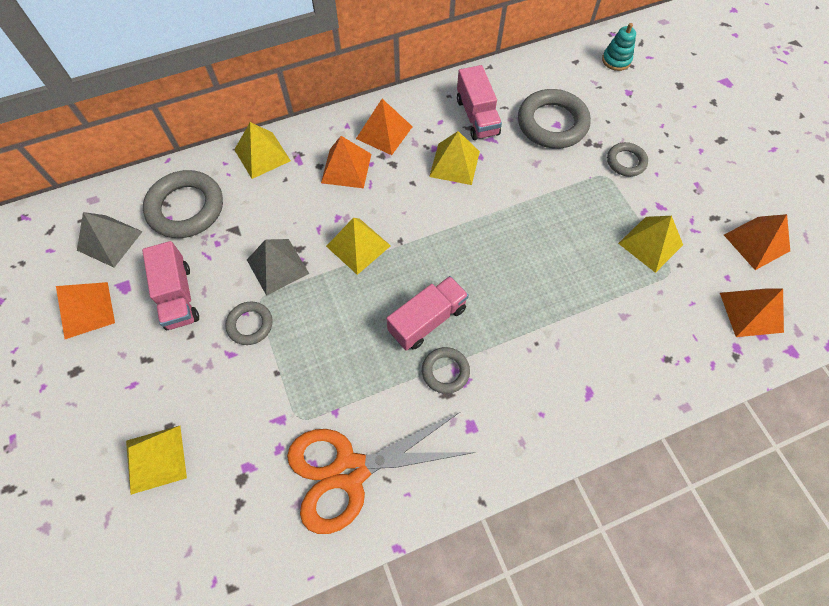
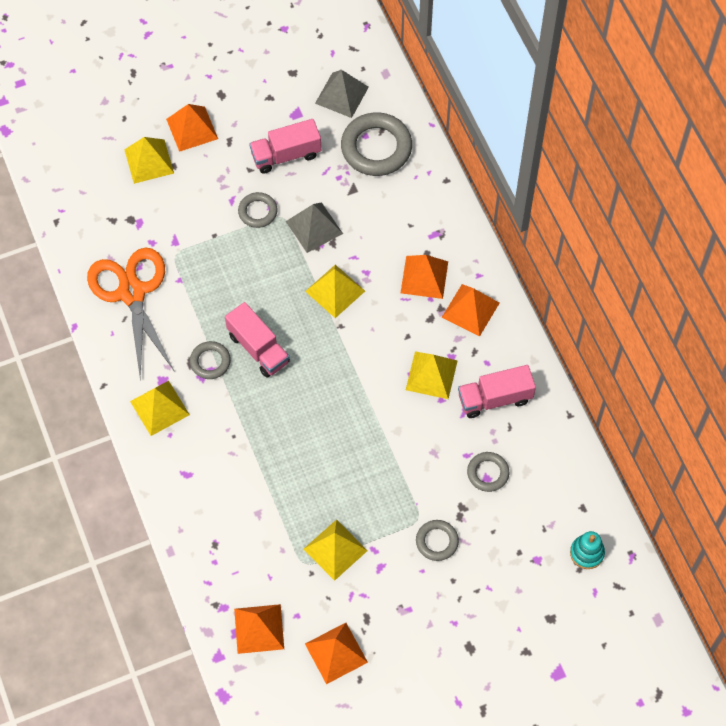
camera: 90 degrees right, 0 degrees up
(86, 310) = (274, 91): orange pyramid -> orange pyramid (192, 129)
(262, 155) = (439, 203): yellow pyramid -> yellow pyramid (159, 408)
(552, 123) = (488, 473): grey ring -> grey ring, size x0.54

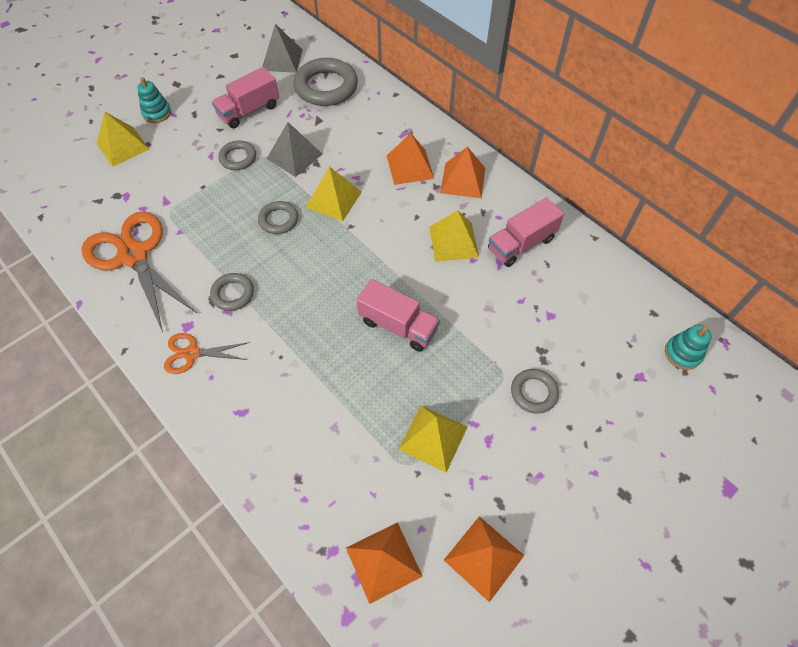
camera: 20 degrees left, 5 degrees down
(159, 408) = (192, 353): yellow pyramid -> orange scissors
(192, 129) = (157, 113): orange pyramid -> turquoise stacking toy
(258, 348) = (278, 268): pink truck -> pink truck (398, 326)
(488, 473) = (549, 310): grey ring -> grey ring (278, 220)

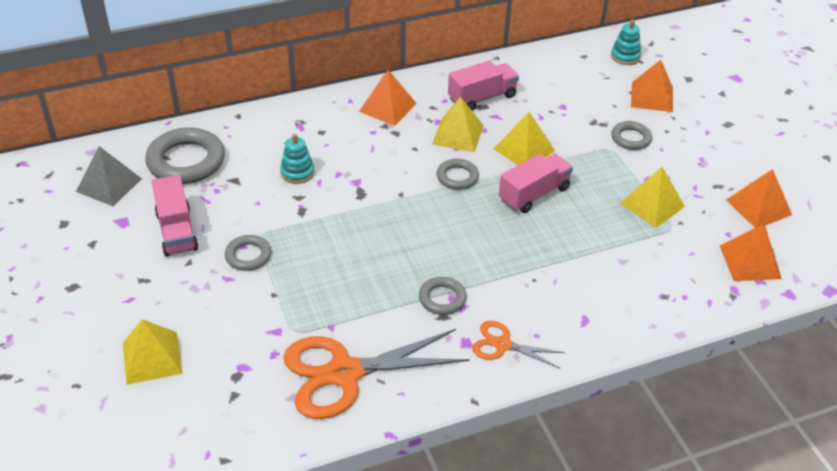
camera: 70 degrees left, 15 degrees down
(157, 113) = (115, 314): turquoise stacking toy -> turquoise stacking toy (297, 172)
(192, 353) = (502, 344): orange scissors -> orange scissors turned 90 degrees clockwise
(278, 220) = (362, 243): grey ring -> grey ring (457, 177)
(294, 156) = (277, 211): grey pyramid -> none
(334, 199) = (358, 197): yellow pyramid -> yellow pyramid (524, 149)
(410, 167) = (348, 134): orange pyramid -> orange pyramid (652, 97)
(521, 244) = (482, 97): pink truck -> pink truck turned 105 degrees counterclockwise

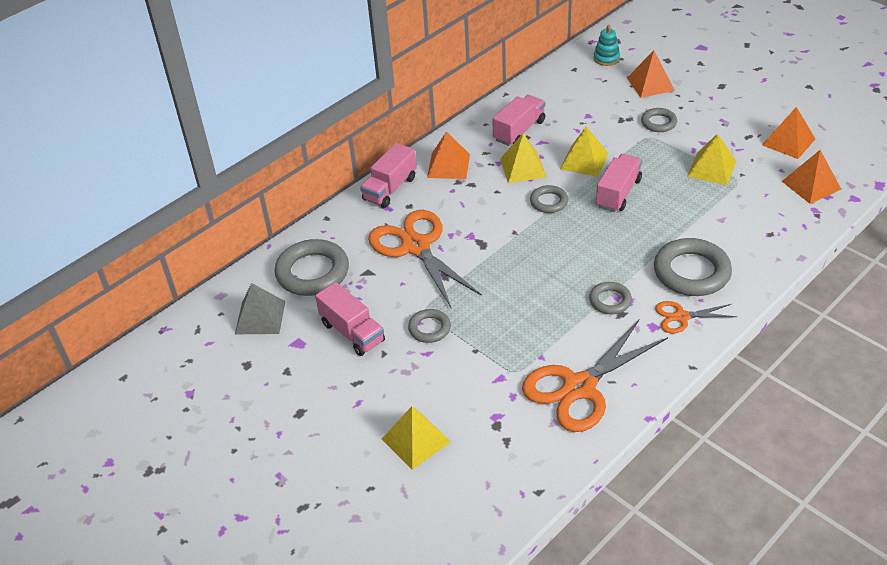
camera: 20 degrees left, 0 degrees up
(297, 172) = (416, 246): turquoise stacking toy -> orange scissors
(316, 109) = (390, 188): none -> pink truck
(548, 303) = (691, 272): none -> grey ring

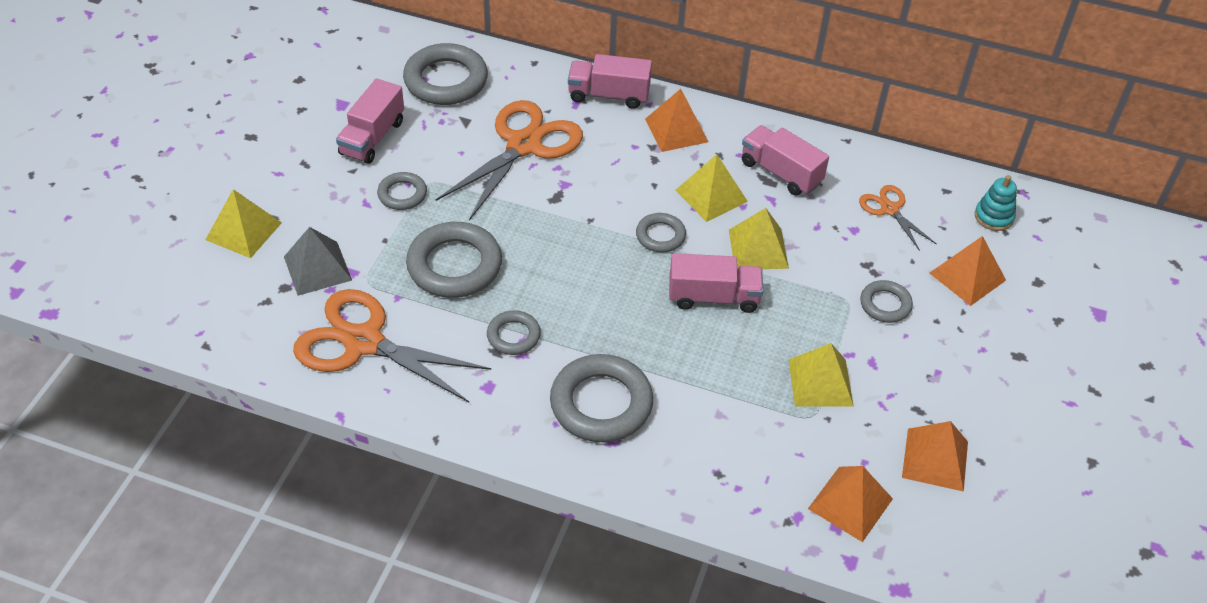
camera: 60 degrees right, 5 degrees up
(260, 317) = (365, 66): grey pyramid -> grey pyramid (317, 268)
(519, 130) = (780, 173): pink truck -> pink truck turned 150 degrees counterclockwise
(524, 316) = (454, 265): none -> grey ring
(681, 317) = (516, 410): orange scissors -> orange scissors (889, 209)

